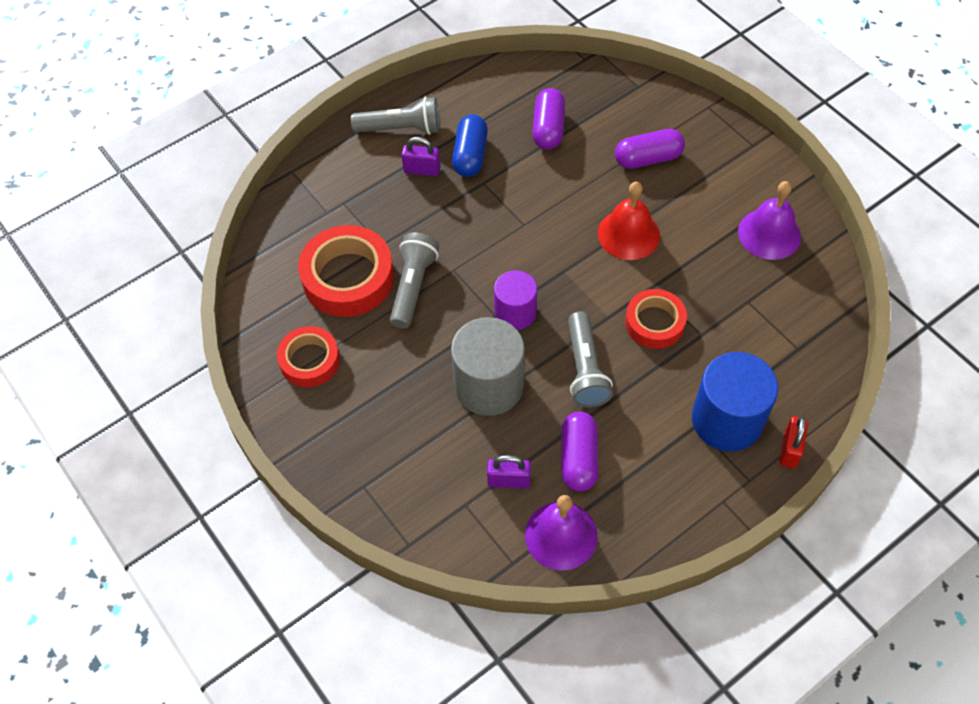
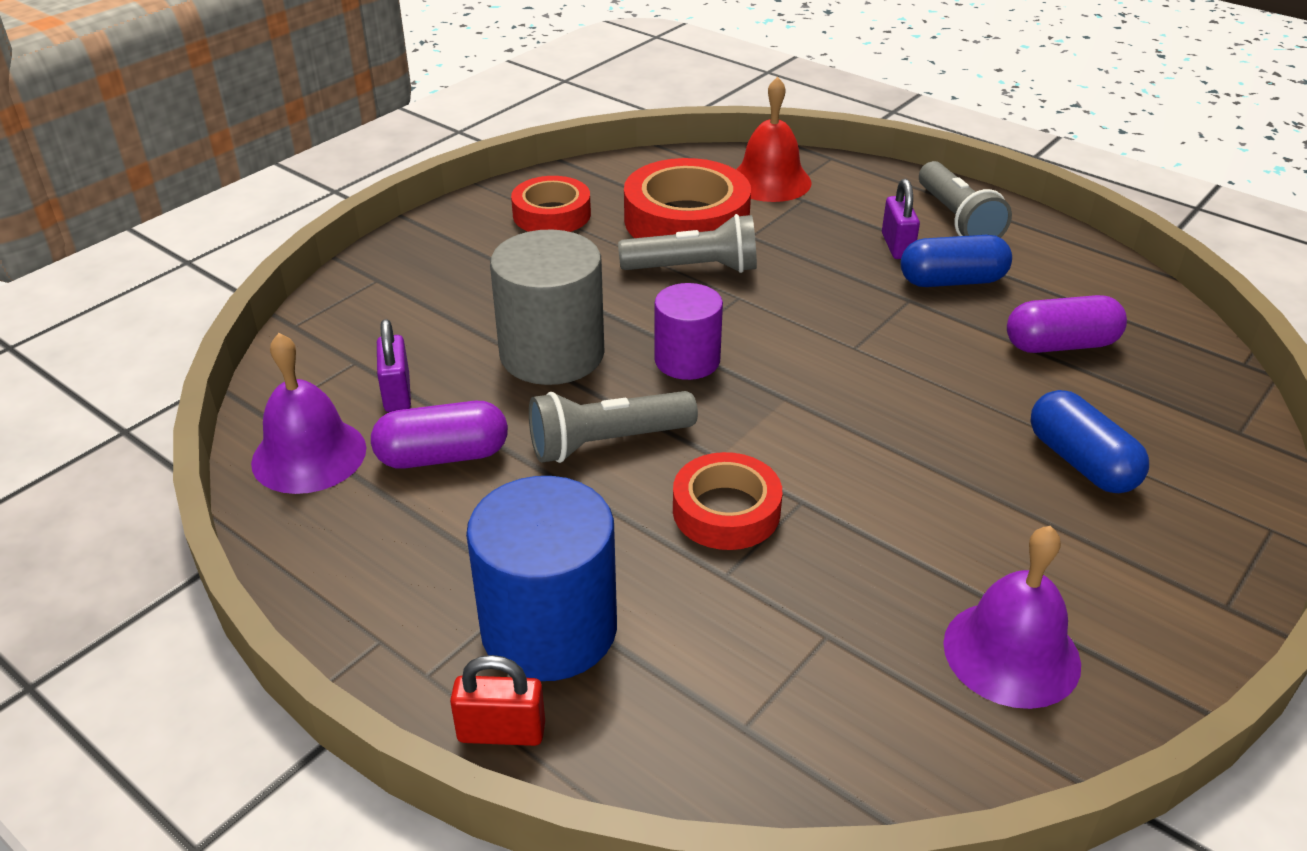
camera: 75 degrees right, 20 degrees down
(628, 234) = (898, 458): red bell -> red bell (770, 181)
(648, 158) = (1081, 462): purple capsule -> blue capsule

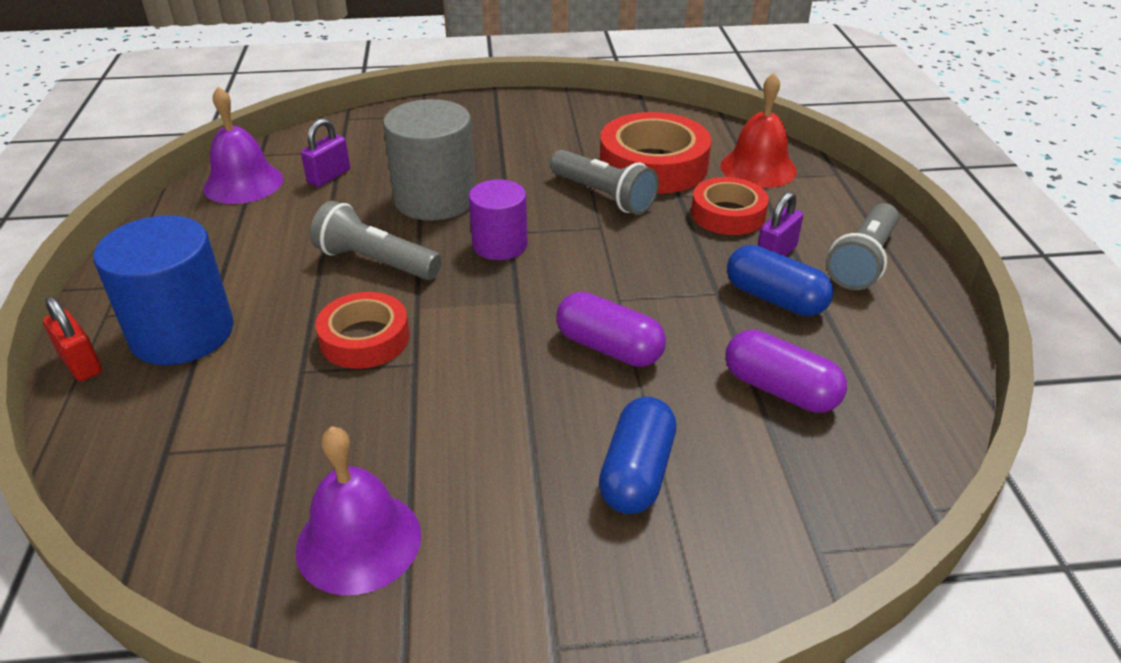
camera: 45 degrees right, 0 degrees up
(443, 456) = (292, 219): purple capsule -> purple capsule (609, 348)
(551, 214) = (576, 124): red tape -> red tape (728, 214)

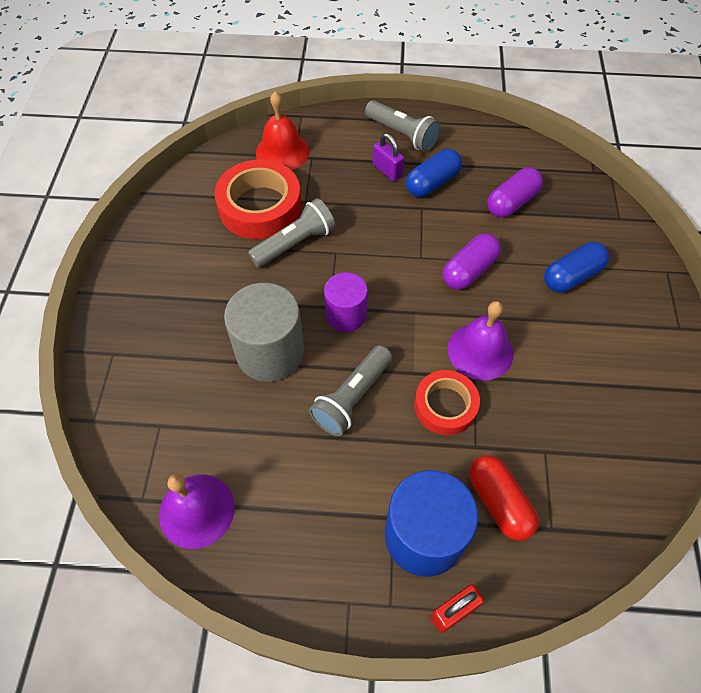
camera: 80 degrees left, 20 degrees up
(214, 396) = (499, 502): none -> red capsule
(329, 176) = (207, 434): purple padlock -> none
(359, 541) = (622, 410): purple bell -> purple bell (480, 351)
(637, 473) = (571, 276): blue capsule -> blue capsule turned 60 degrees counterclockwise
(728, 214) = (336, 181): red tape -> none

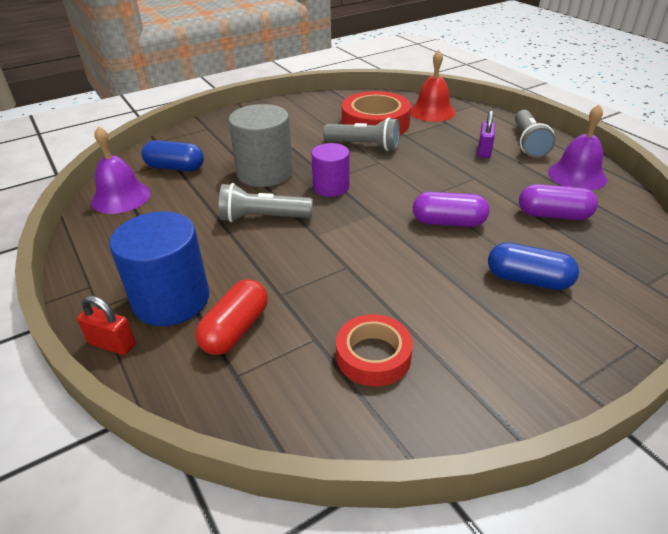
camera: 55 degrees right, 20 degrees down
(432, 183) = (506, 172): blue capsule -> blue capsule (175, 168)
(445, 406) = (301, 263): red tape -> red tape (373, 356)
(480, 351) = (376, 259): purple bell -> purple bell (577, 175)

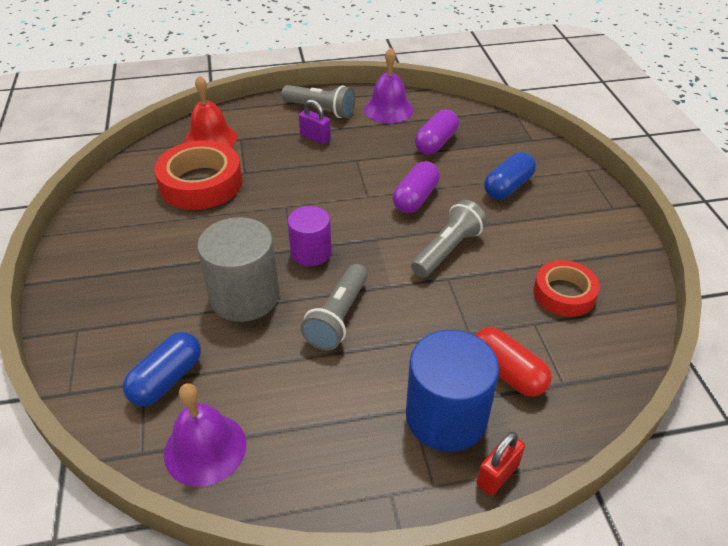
camera: 70 degrees left, 5 degrees up
(364, 145) = (244, 205): grey flashlight -> grey flashlight (447, 250)

